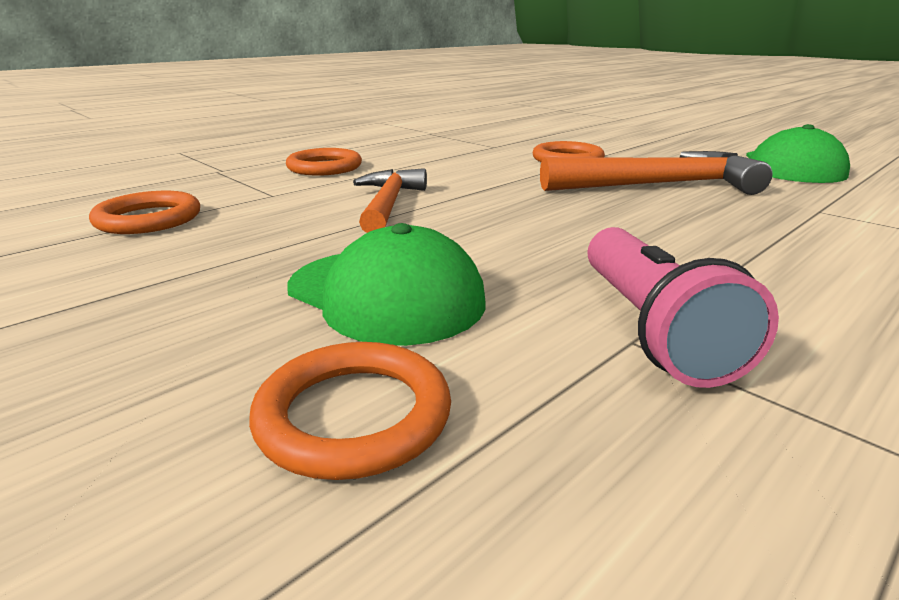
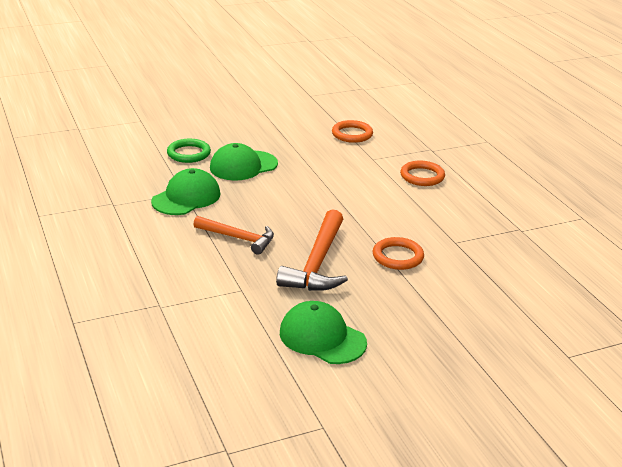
camera: 110 degrees right, 5 degrees up
(354, 415) = (189, 153): orange ring -> green ring
(388, 204) = (338, 182): orange hammer -> orange hammer (239, 238)
(651, 328) = (186, 197): pink flashlight -> green cap

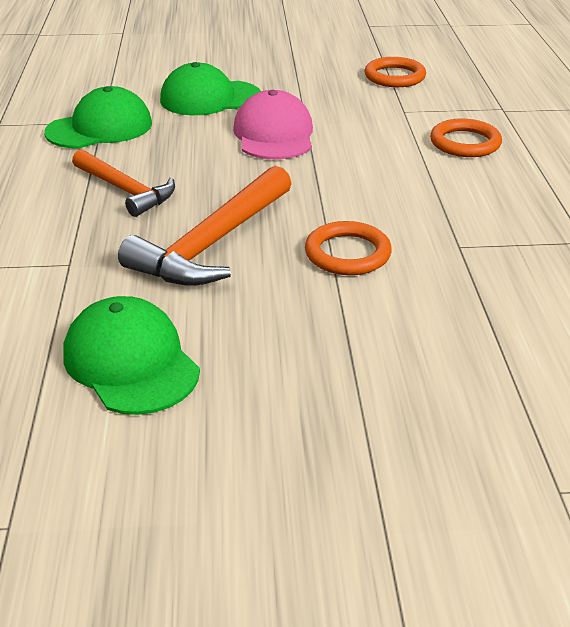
camera: 20 degrees right, 5 degrees up
(189, 153) = (149, 75): green ring -> none
(303, 186) = (274, 134): none -> pink cap

